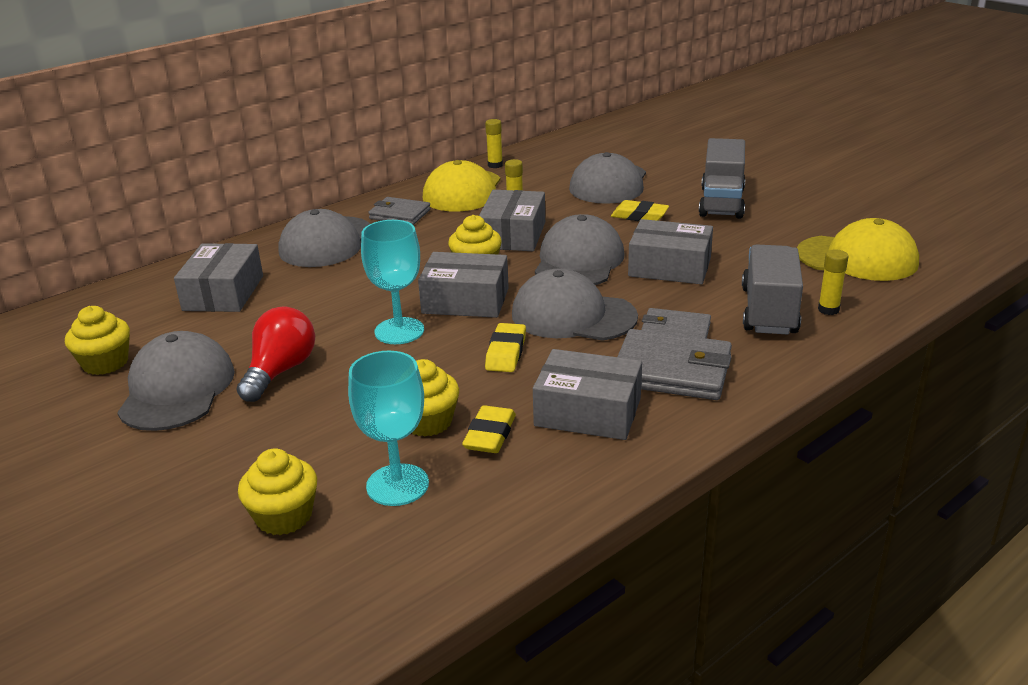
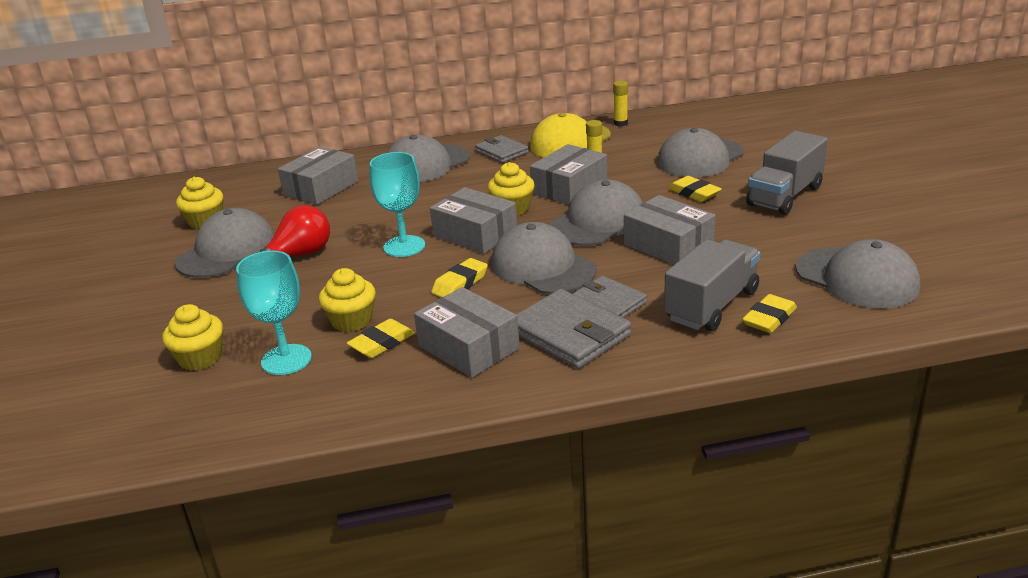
camera: 30 degrees right, 0 degrees up
(828, 310) = (769, 319): yellow glue stick -> yellow eraser
(857, 258) = (856, 278): yellow cap -> grey cap

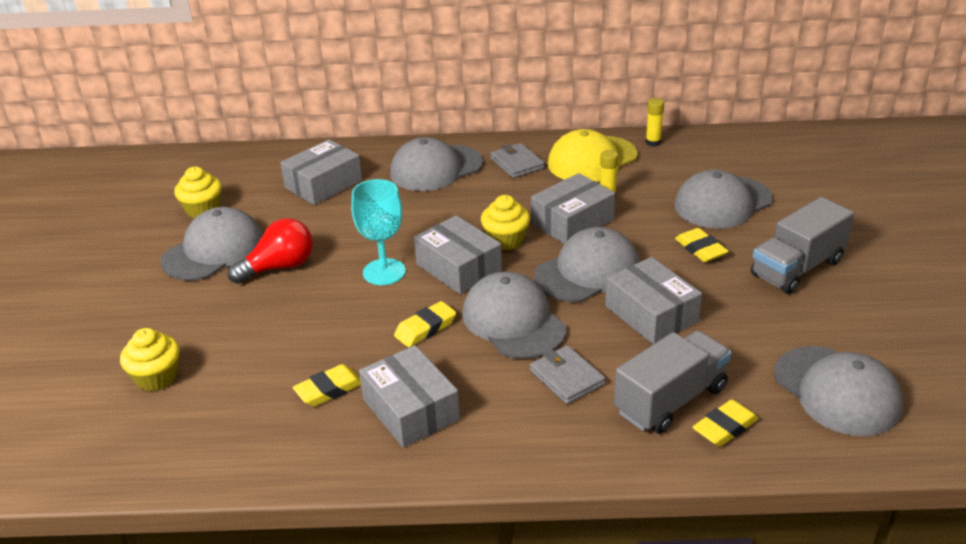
camera: 10 degrees right, 5 degrees up
(286, 360) = (234, 393): turquoise goblet -> none
(351, 320) = (308, 356): yellow cupcake -> none
(569, 334) = (514, 410): grey wallet -> none

